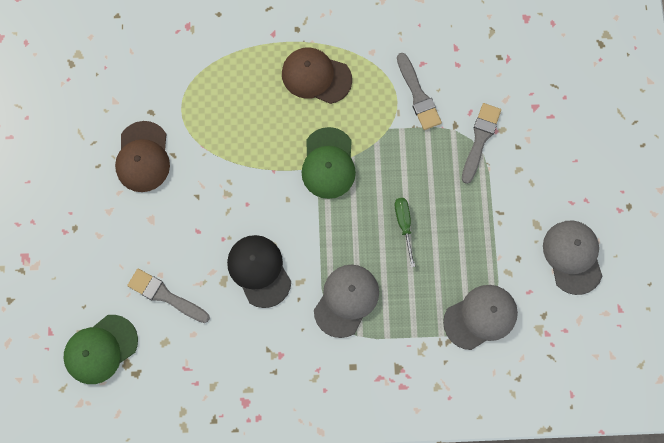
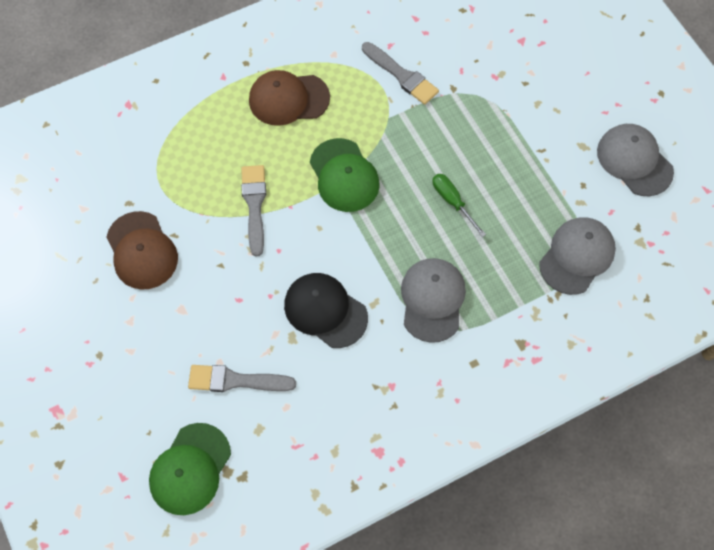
camera: 25 degrees left, 10 degrees down
(480, 139) = (485, 91): grey brush -> grey brush (254, 205)

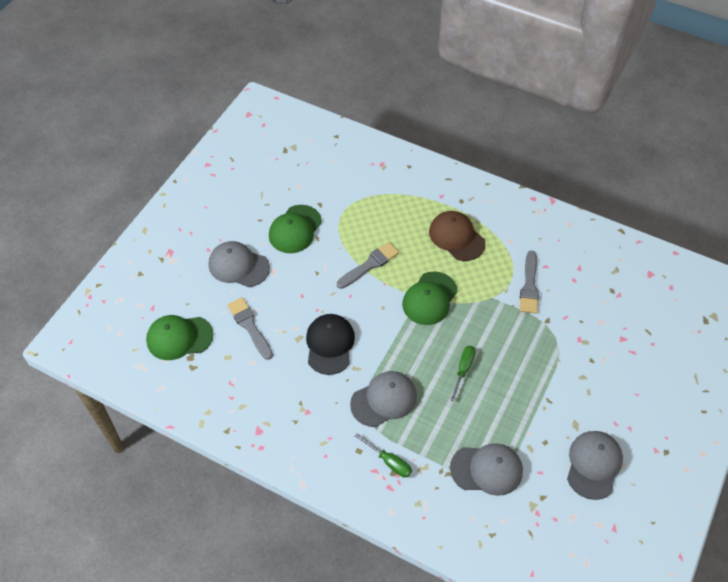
camera: 55 degrees right, 10 degrees down
(142, 251) = (295, 229): brown cap -> green cap
(142, 343) = (238, 266): none -> grey cap
(507, 341) = (389, 462): none -> green screwdriver

